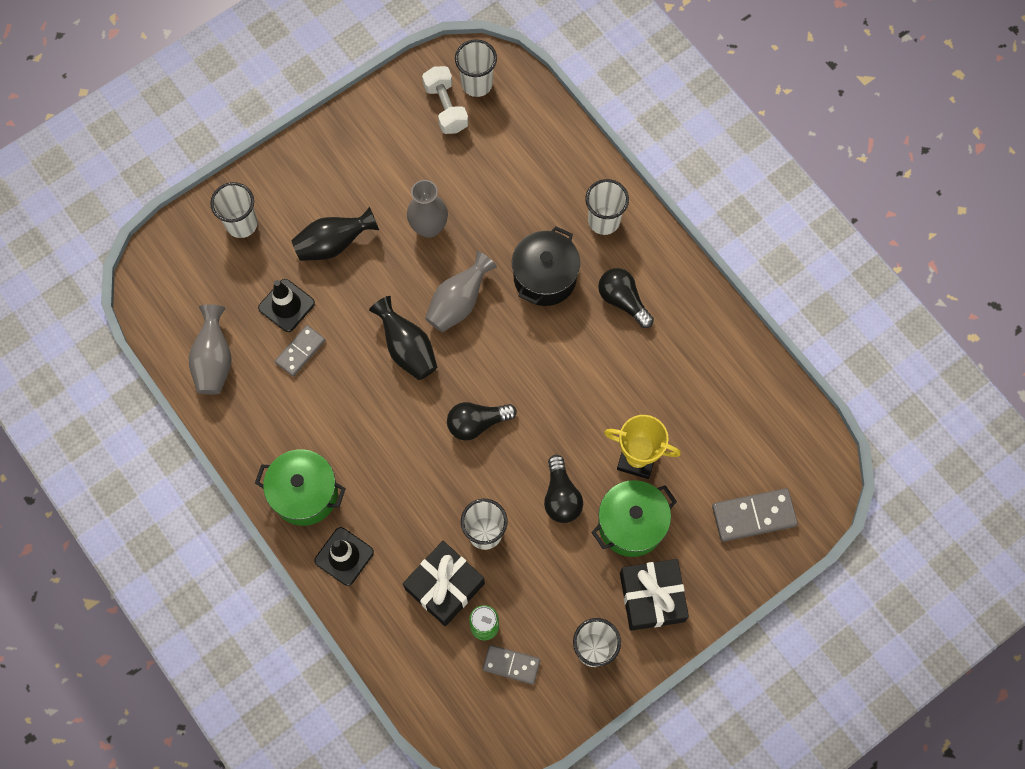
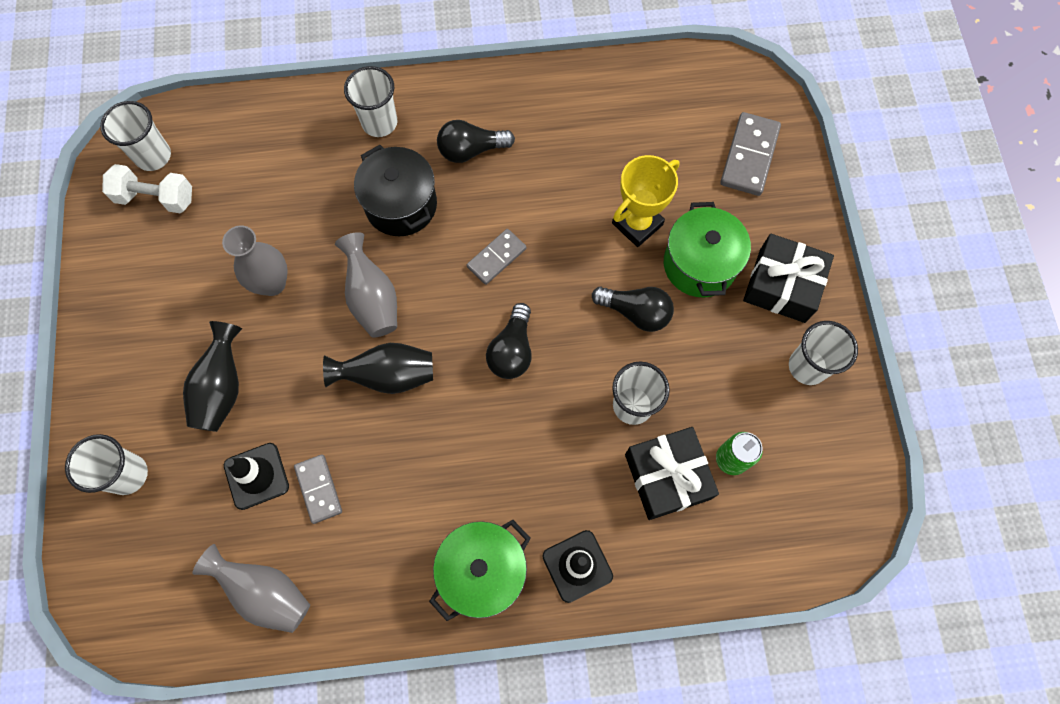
camera: 60 degrees left, 0 degrees up
(511, 664) = (784, 454): grey domino -> grey domino (496, 257)

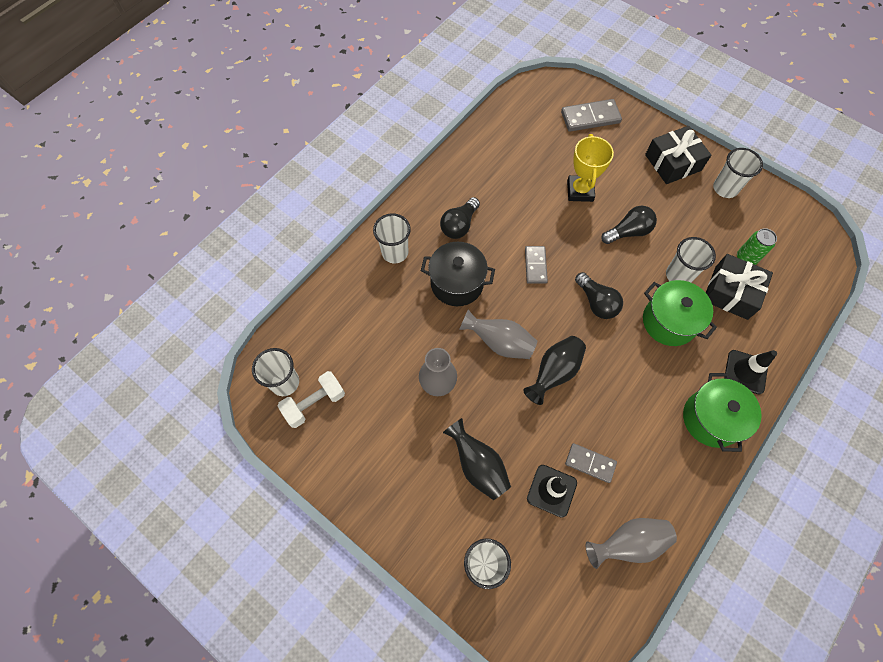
camera: 45 degrees left, 5 degrees down
(699, 264) = (628, 184): green pot -> green pot (669, 321)
(749, 156) = (590, 117): grey domino -> grey domino turned 75 degrees counterclockwise

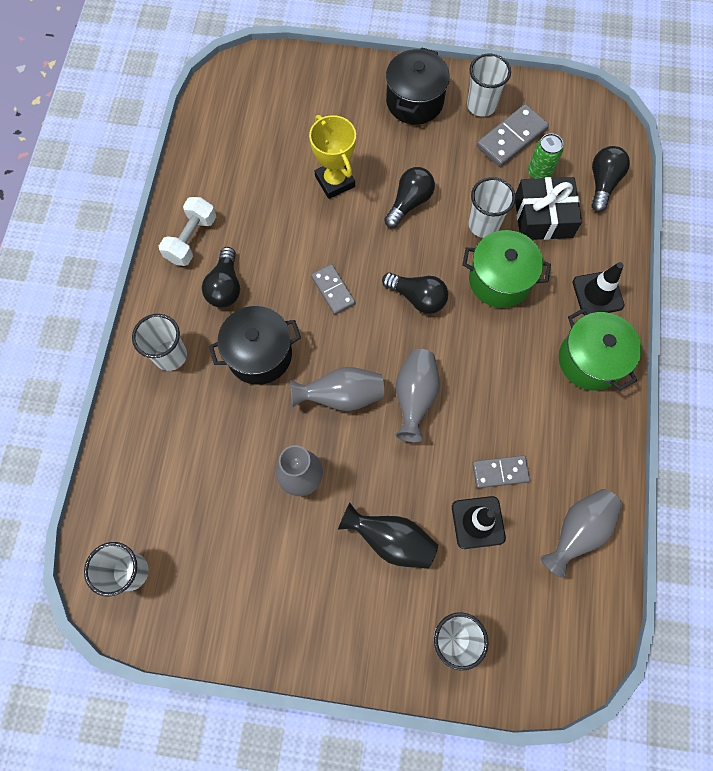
camera: 30 degrees left, 5 degrees up
(314, 403) = (178, 575): white dumbbell -> white dumbbell (191, 239)
(554, 372) = (414, 397): black vase -> grey vase
(590, 117) = (301, 90): grey domino -> grey domino (511, 138)
(673, 162) = (414, 102): black gift -> black pot
(796, 291) = (602, 183): none -> black light bulb

